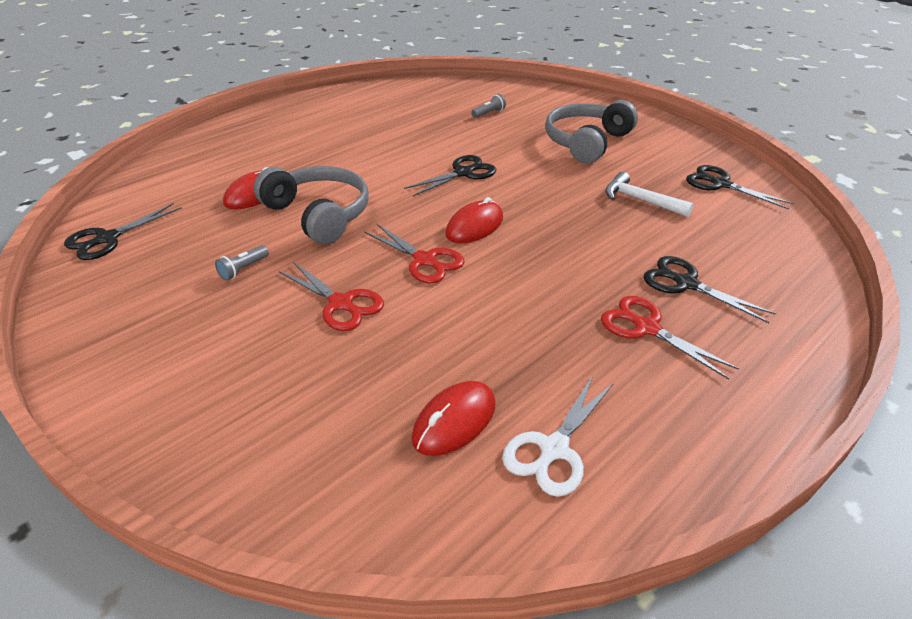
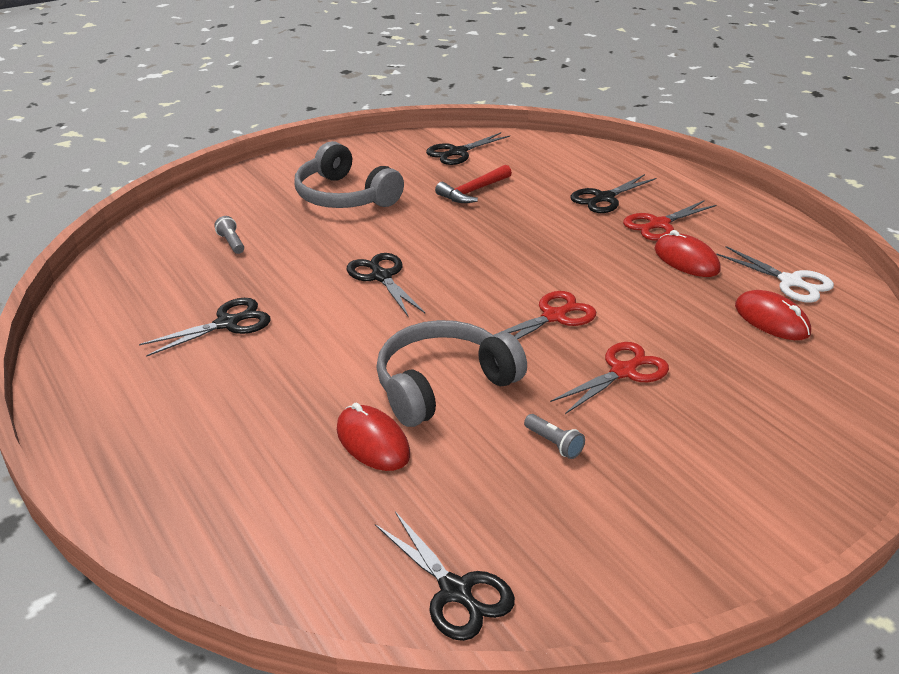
camera: 80 degrees left, 5 degrees down
(385, 128) = (227, 324): none -> black scissors
(474, 226) = (497, 282): red mouse -> red mouse (686, 260)
(640, 200) = (473, 191): white hammer -> red hammer

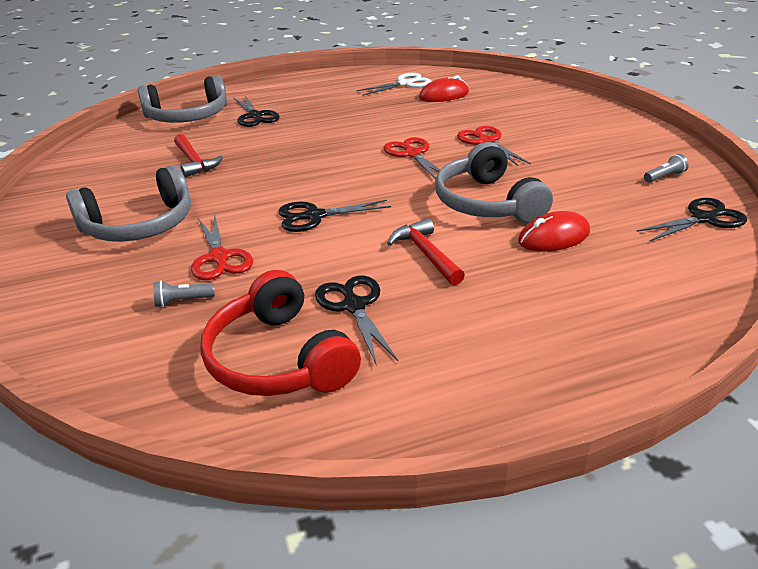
camera: 75 degrees left, 0 degrees up
(156, 300) = (279, 358): none -> red headphones
(320, 353) = (426, 254): none -> red hammer
(457, 152) = (108, 161): black scissors -> none
(553, 444) = (560, 172): grey flashlight -> grey flashlight (664, 177)
(579, 163) = (188, 116): none -> grey headphones
(659, 224) = (309, 105): red scissors -> red scissors (219, 257)
(686, 260) = (362, 105): red mouse -> none

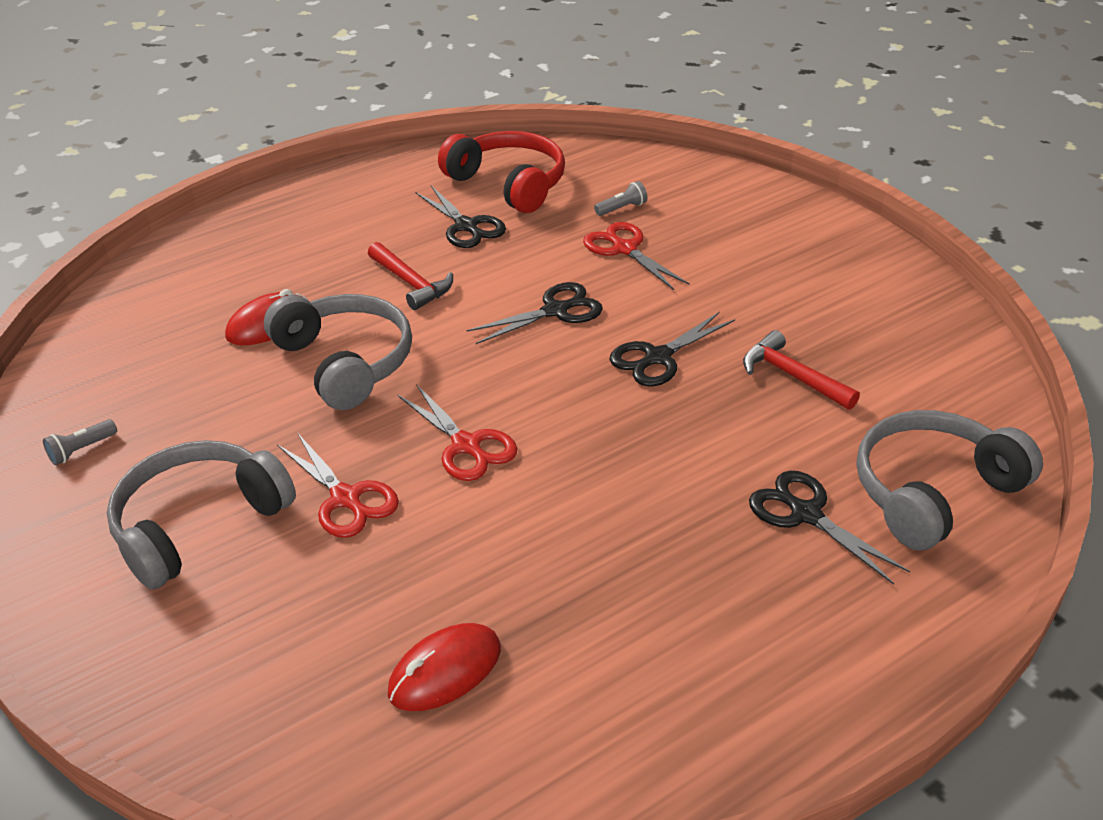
camera: 165 degrees right, 5 degrees up
(139, 225) = (749, 270): grey headphones -> grey headphones (199, 524)
(405, 84) = (554, 720): white scissors -> none
(703, 219) = (76, 376): black scissors -> black scissors (658, 357)

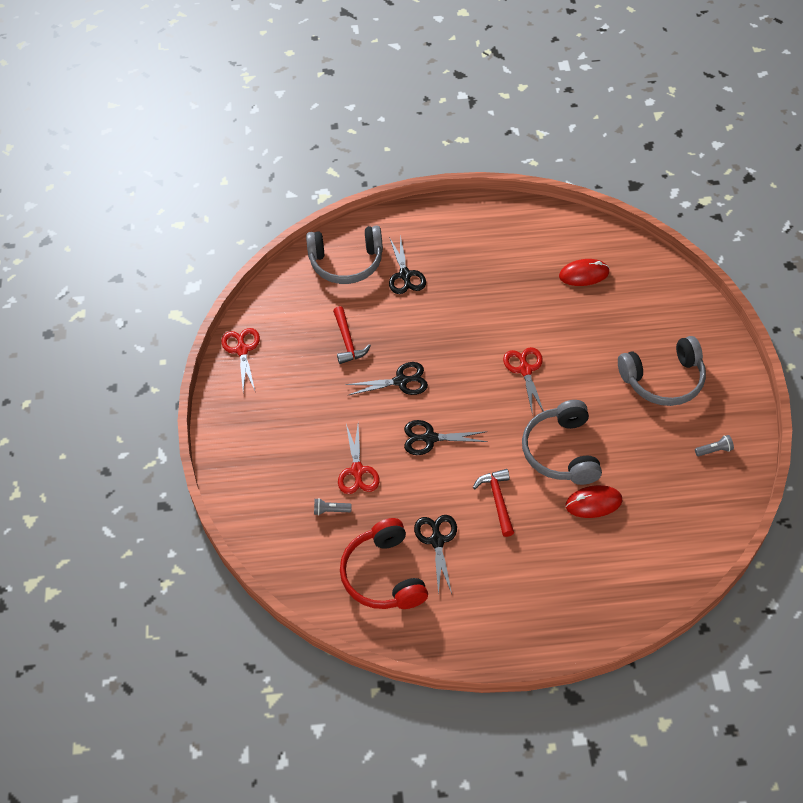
camera: 150 degrees left, 15 degrees up
(345, 498) = (593, 365): red scissors -> red scissors (242, 350)

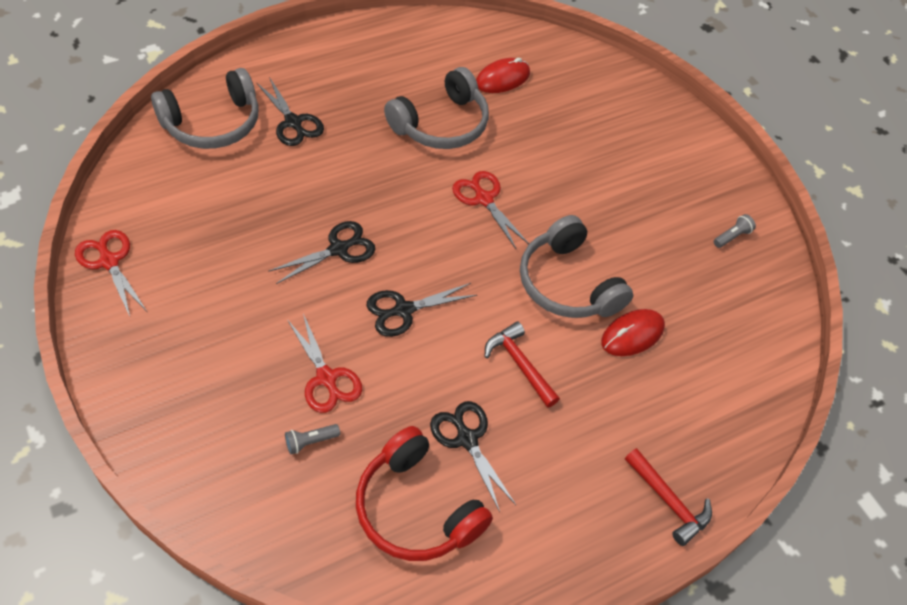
camera: 30 degrees left, 0 degrees up
(347, 341) = (250, 217): red hammer -> red hammer (669, 502)
(663, 380) = (641, 173): grey headphones -> grey headphones (441, 124)

